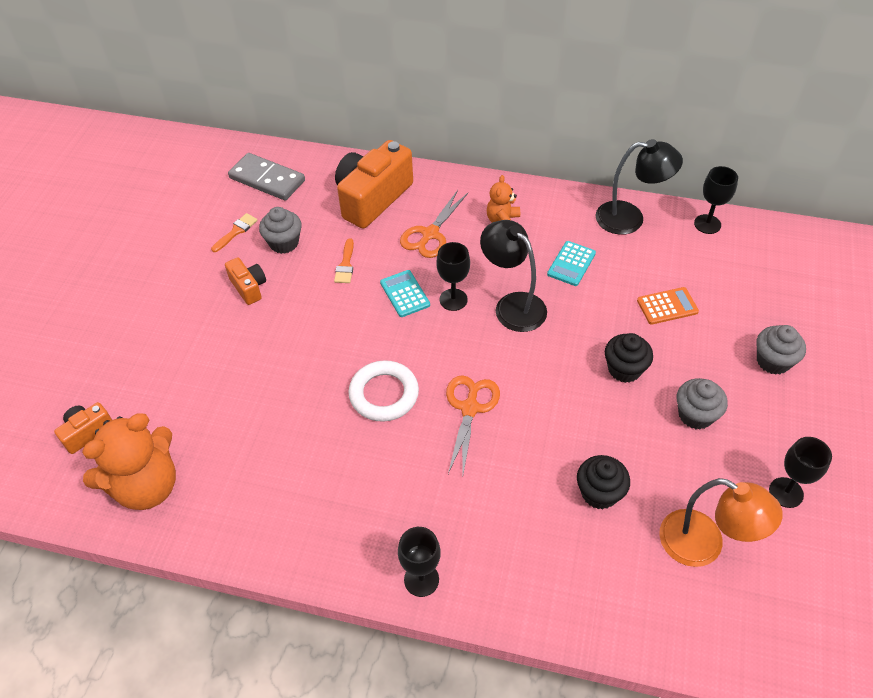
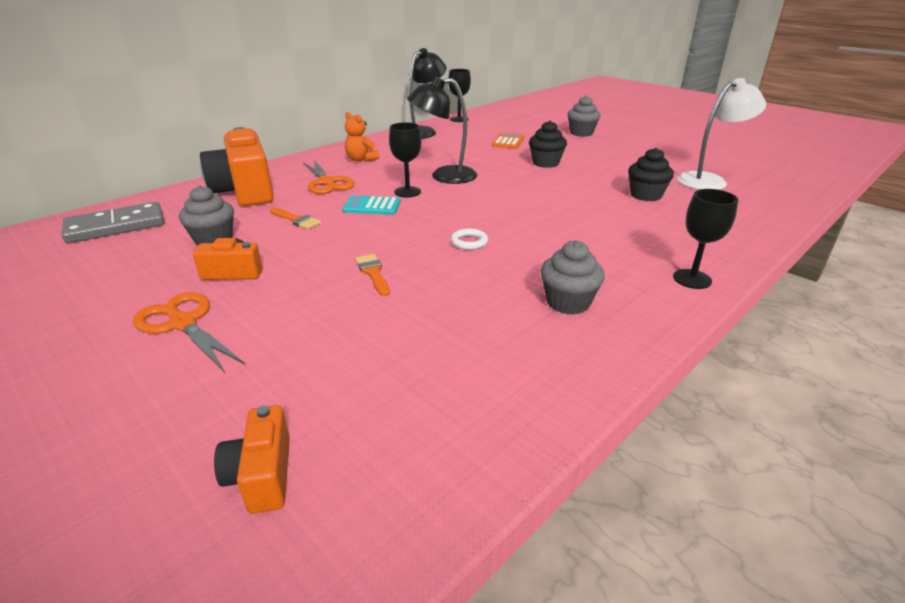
camera: 60 degrees left, 20 degrees down
(147, 486) = (429, 433): orange teddy bear -> none
(236, 231) = (145, 259): orange brush -> orange brush (373, 273)
(384, 394) = (469, 242): white ring -> white ring, size x0.51
(470, 408) = (525, 214): orange scissors -> orange scissors (183, 323)
(571, 264) = (434, 153): turquoise calculator -> none
(695, 415) = (603, 157): grey cupcake -> grey cupcake (568, 302)
(704, 545) = (709, 180): orange lamp -> white lamp
(786, 492) = (680, 154): black goblet -> none

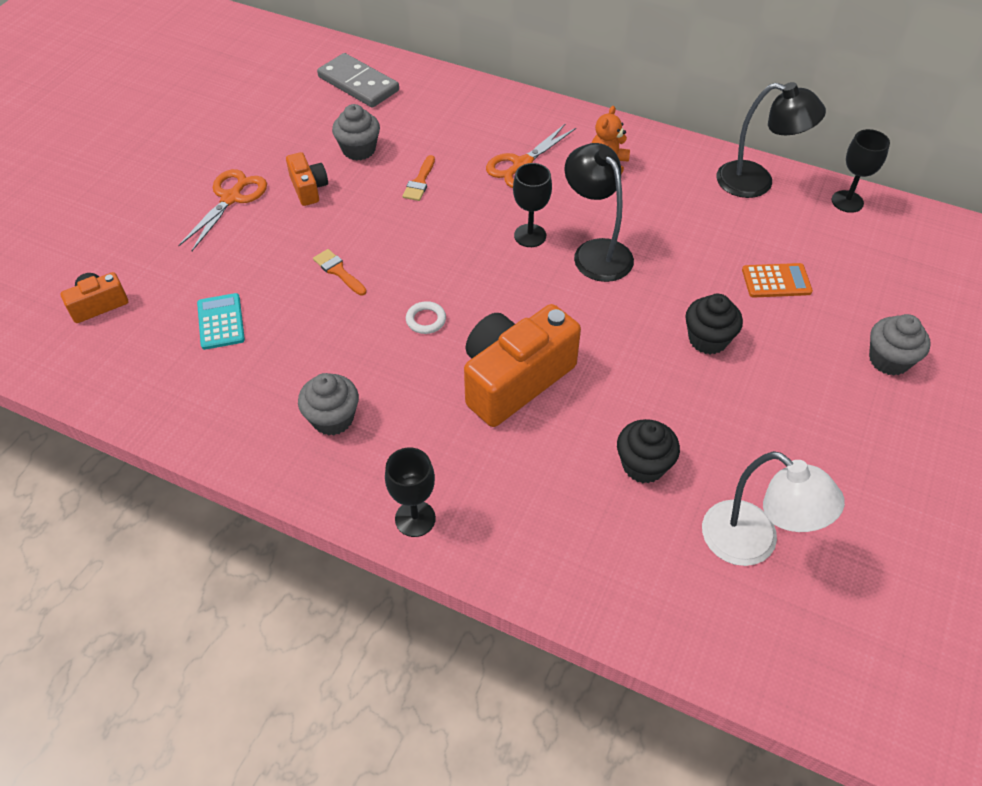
camera: 70 degrees right, 20 degrees up
(245, 191) = (468, 119): orange camera -> orange camera (514, 379)
(372, 206) = (477, 221): turquoise calculator -> turquoise calculator (221, 322)
(373, 273) = (338, 271): orange brush -> orange brush turned 90 degrees counterclockwise

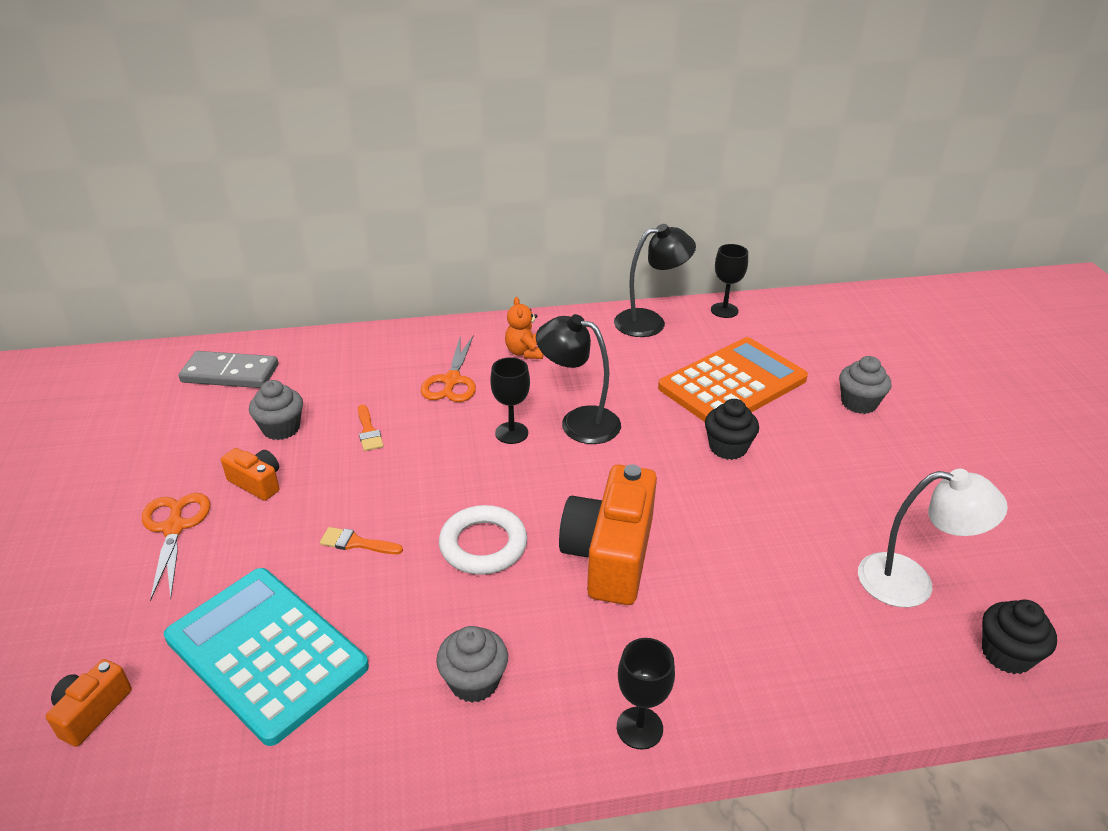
camera: 35 degrees left, 15 degrees down
(221, 322) = (266, 652): turquoise calculator -> turquoise calculator, size x2.31
(426, 320) = (483, 545): white ring -> white ring, size x1.98
(643, 465) = (777, 568): black cupcake -> black cupcake (1006, 654)
(776, 281) = (732, 384): orange calculator -> orange calculator, size x2.31

